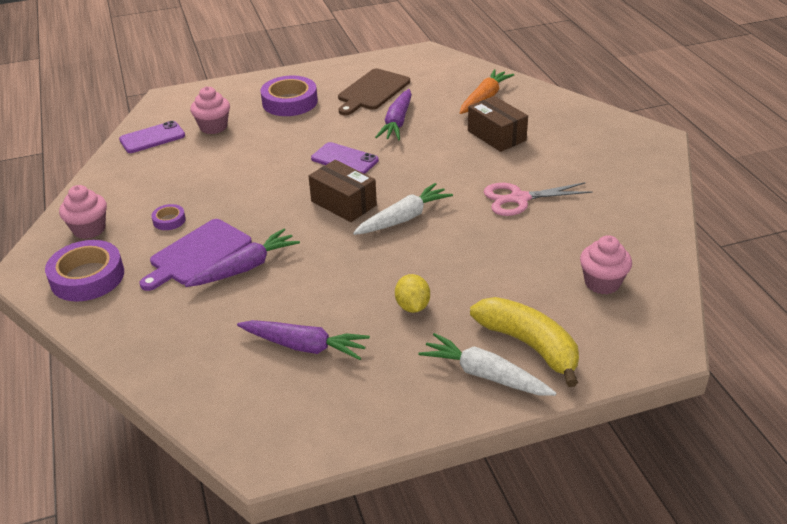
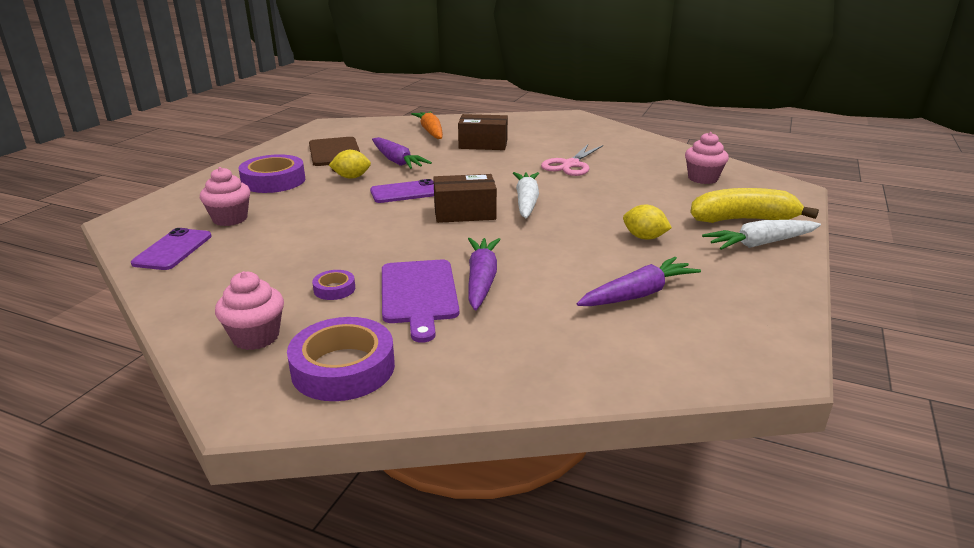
camera: 50 degrees left, 10 degrees down
(339, 124) = (351, 177): none -> yellow lemon

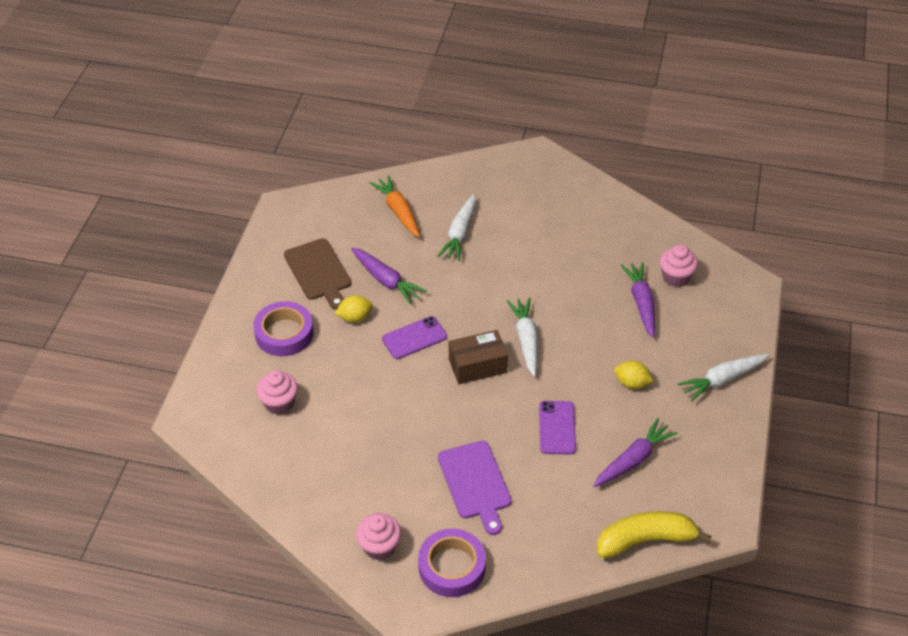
camera: 10 degrees left, 20 degrees up
(173, 250) = (257, 454): purple phone -> purple phone (557, 428)
(334, 289) = (411, 486): purple tape -> none
(481, 280) = (516, 459): purple carrot -> purple carrot (641, 303)
(483, 144) = (460, 233): brown box -> white carrot
(570, 165) = (553, 266): pink scissors -> none
(743, 219) = (709, 344): yellow banana -> yellow banana (645, 540)

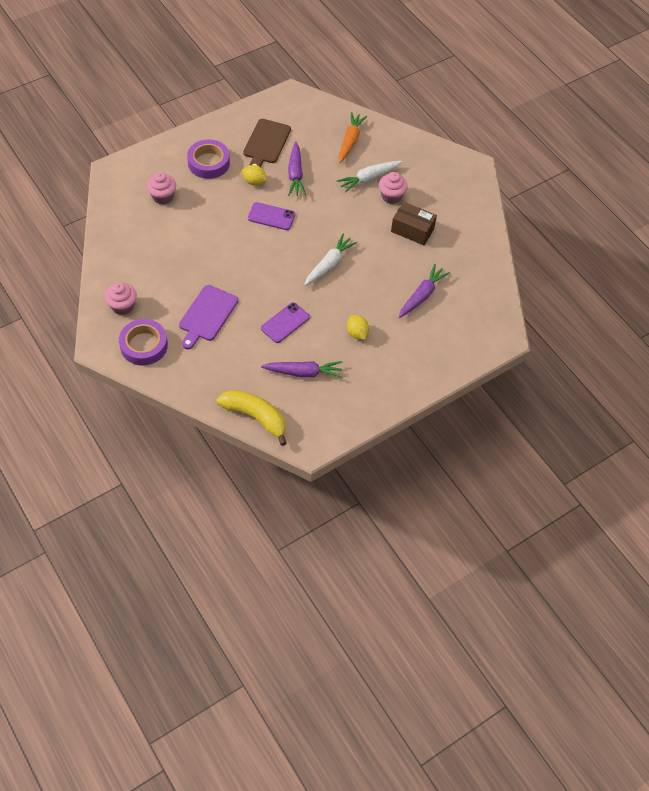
camera: 40 degrees right, 10 degrees up
(477, 366) = (285, 257): brown box -> brown box (412, 230)
(676, 277) = (462, 297): pink cupcake -> pink cupcake (391, 196)
(722, 379) = (411, 373): white carrot -> none

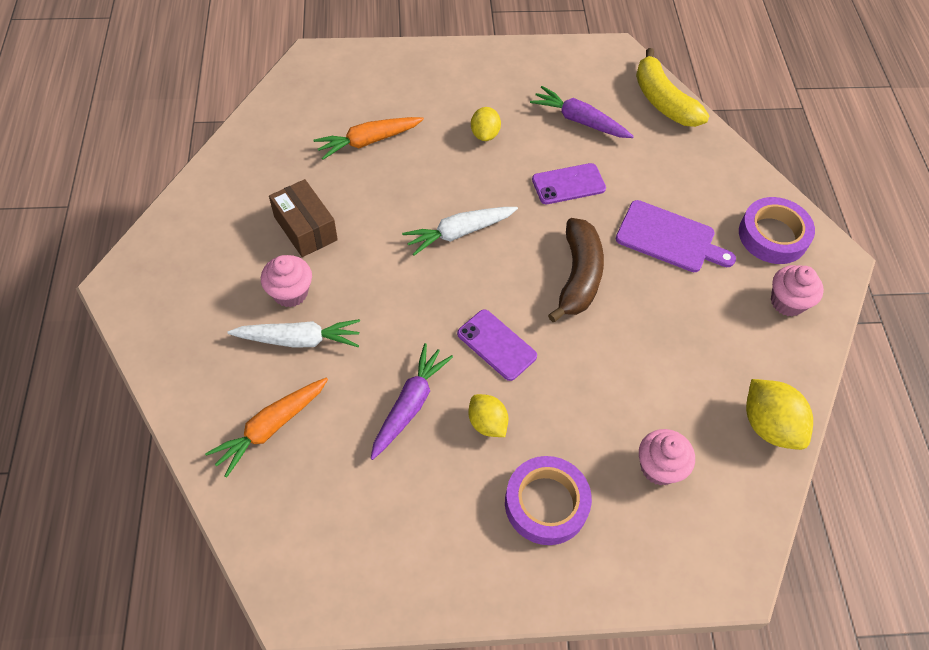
camera: 150 degrees left, 0 degrees up
(114, 237) = (769, 425): none -> yellow lemon
(207, 315) = (669, 238): purple cutting board -> purple cutting board turned 60 degrees clockwise
(248, 269) = (578, 277): none -> brown banana
(266, 143) = (419, 497): brown cutting board -> none
(422, 295) = (368, 141): purple carrot -> orange carrot

